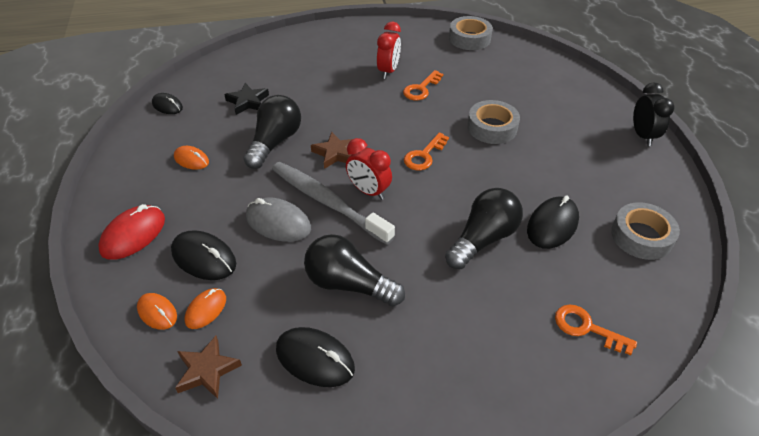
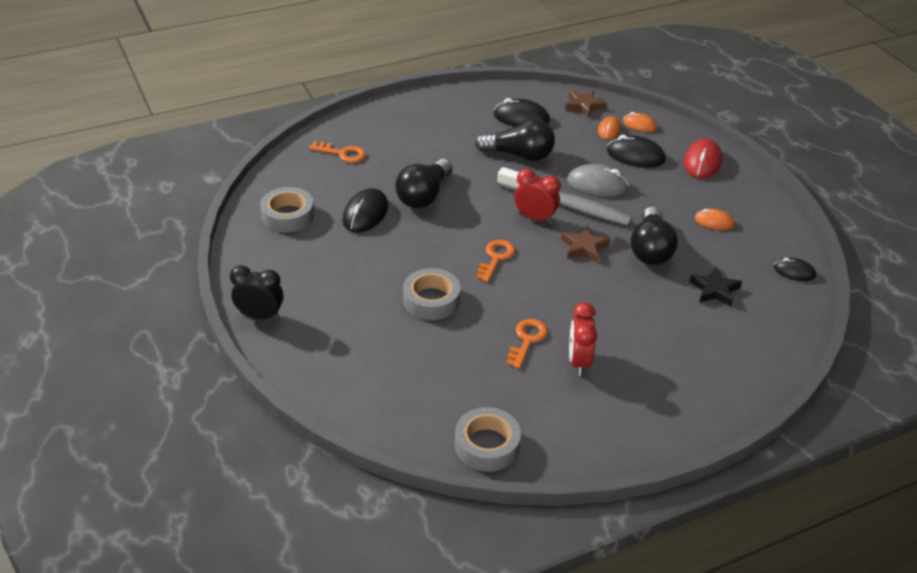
camera: 165 degrees right, 5 degrees down
(642, 136) = (260, 316): black clock -> black clock turned 120 degrees clockwise

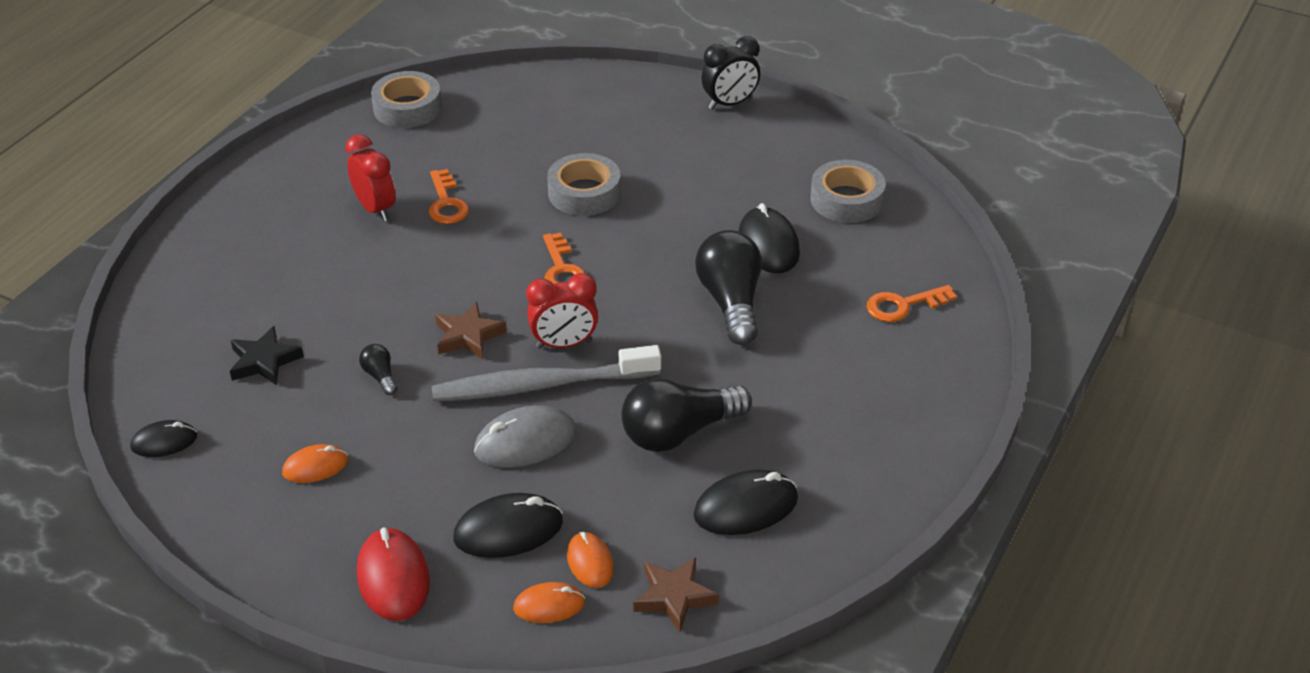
camera: 145 degrees right, 0 degrees up
(650, 249) = (380, 376): black light bulb -> black light bulb, size x0.45

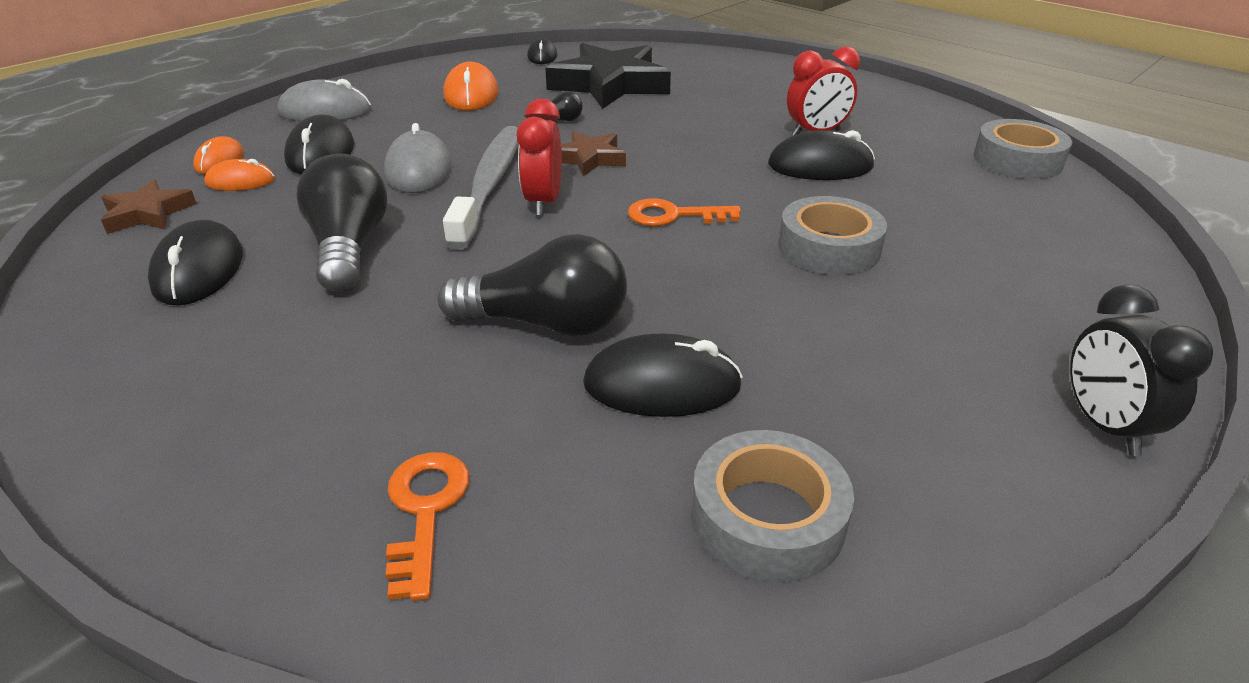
camera: 105 degrees right, 5 degrees down
(264, 361) = (610, 84): black star -> black star, size x1.93
(315, 466) = (471, 94): orange mouse -> orange mouse, size x1.62
(393, 578) = (325, 111): red mouse -> grey mouse
(446, 203) = (820, 166): orange key -> black mouse

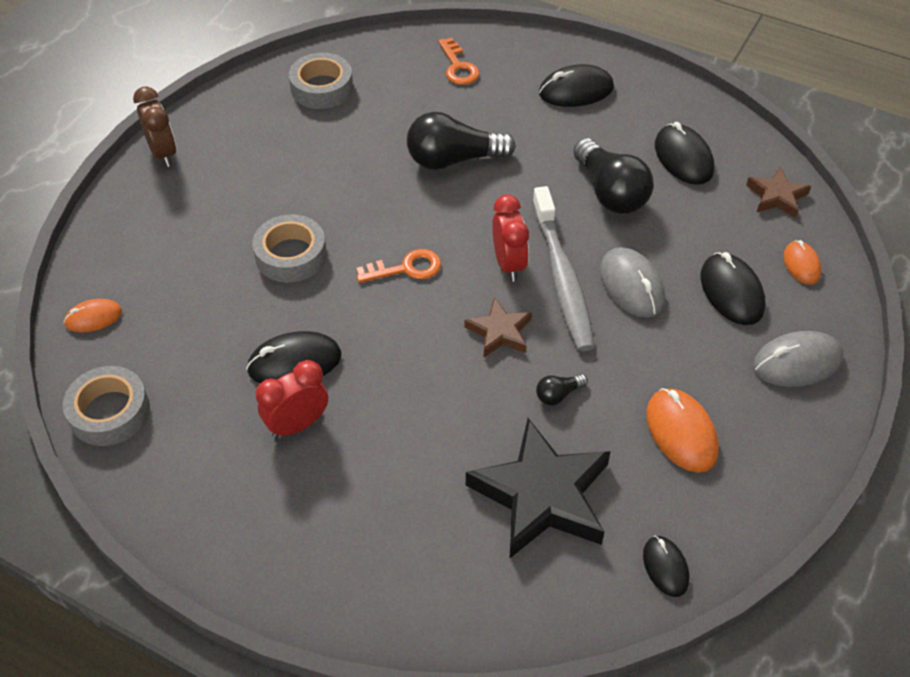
camera: 165 degrees right, 15 degrees up
(240, 181) = (754, 242): orange mouse -> orange mouse (93, 318)
(662, 384) = (379, 136): black mouse -> black mouse (576, 91)
(1104, 426) = (163, 153): black clock -> brown clock

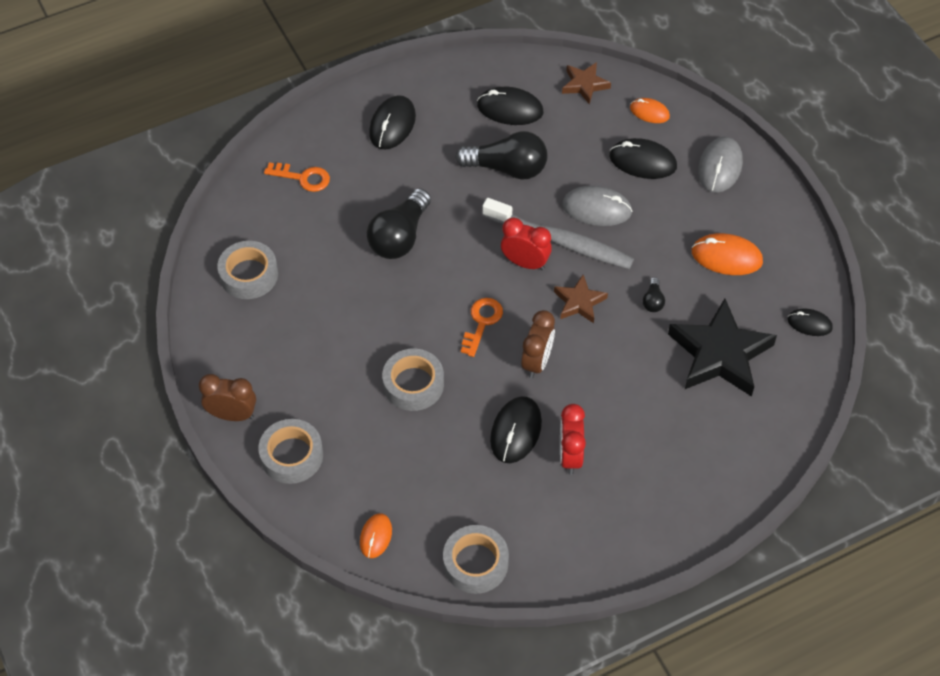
camera: 55 degrees left, 5 degrees up
(146, 213) = (292, 455): none -> grey tape
(394, 336) = (537, 362): none -> brown clock

